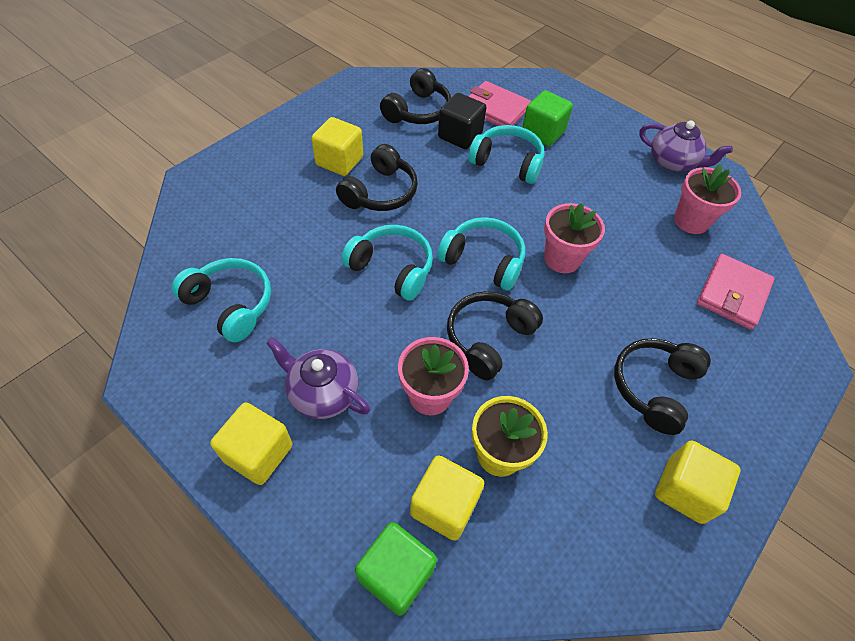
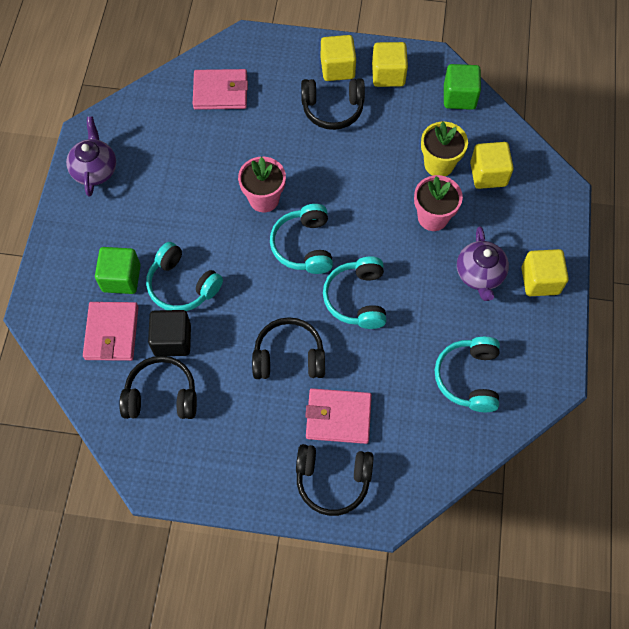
camera: 120 degrees left, 10 degrees up
(297, 194) = (338, 417): none -> pink wallet
(339, 161) = (277, 413): yellow cube -> yellow cube (337, 68)
(396, 574) = (537, 176): green cube -> green cube (459, 97)
(488, 339) = (367, 208): black headphones -> black headphones (333, 480)
(507, 162) = (182, 285): turquoise headphones -> turquoise headphones turned 45 degrees counterclockwise
(691, 221) = (161, 136): pink flower pot -> none

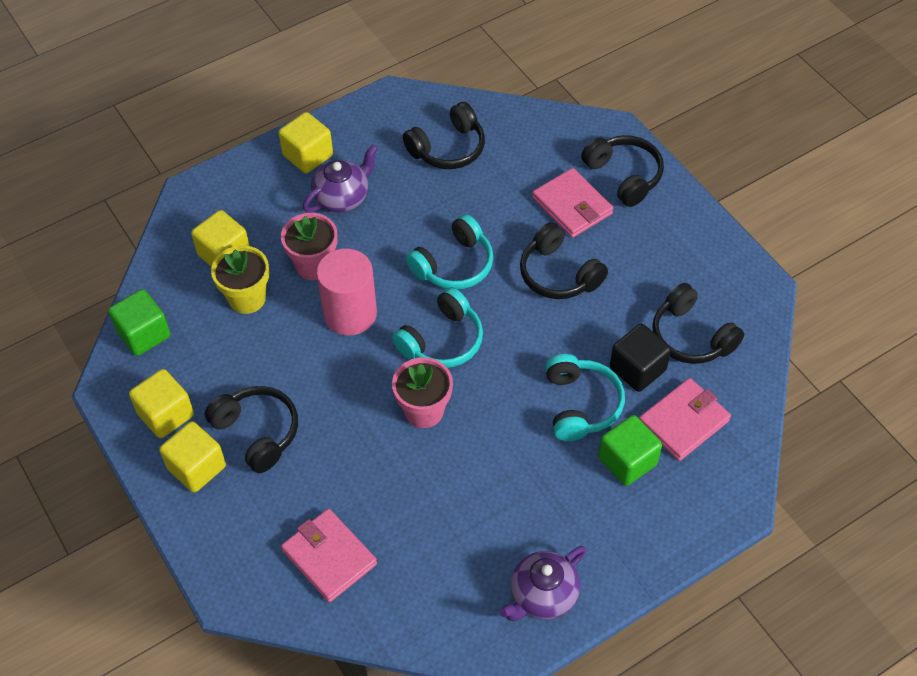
camera: 130 degrees left, 10 degrees down
(374, 211) = (350, 314): none -> pink cylinder
(469, 378) = (448, 148): turquoise headphones -> black headphones

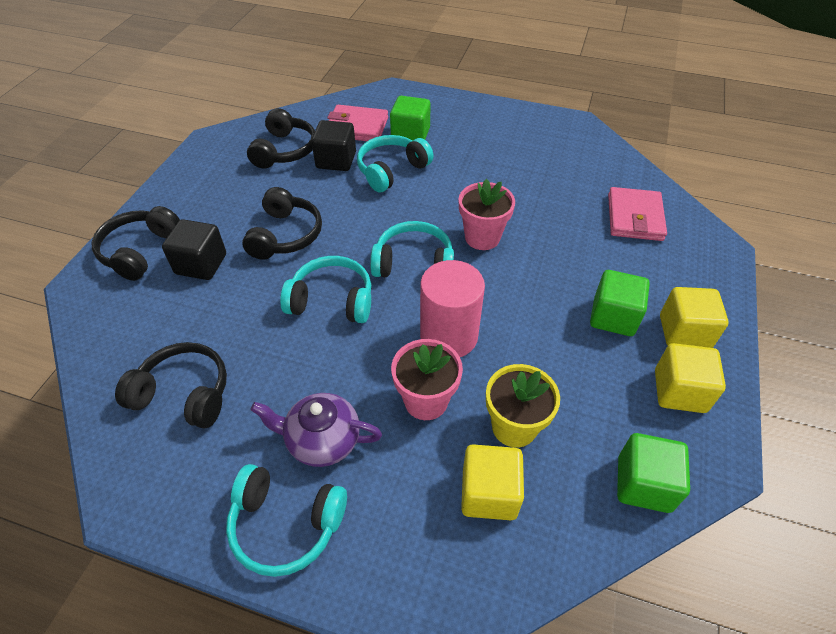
camera: 130 degrees left, 5 degrees down
(257, 432) = (613, 317): black headphones -> green cube
(308, 155) = (286, 524): yellow cube -> turquoise headphones
(542, 595) = (533, 126): purple teapot -> none
(572, 206) = (201, 264): pink wallet -> black cube

